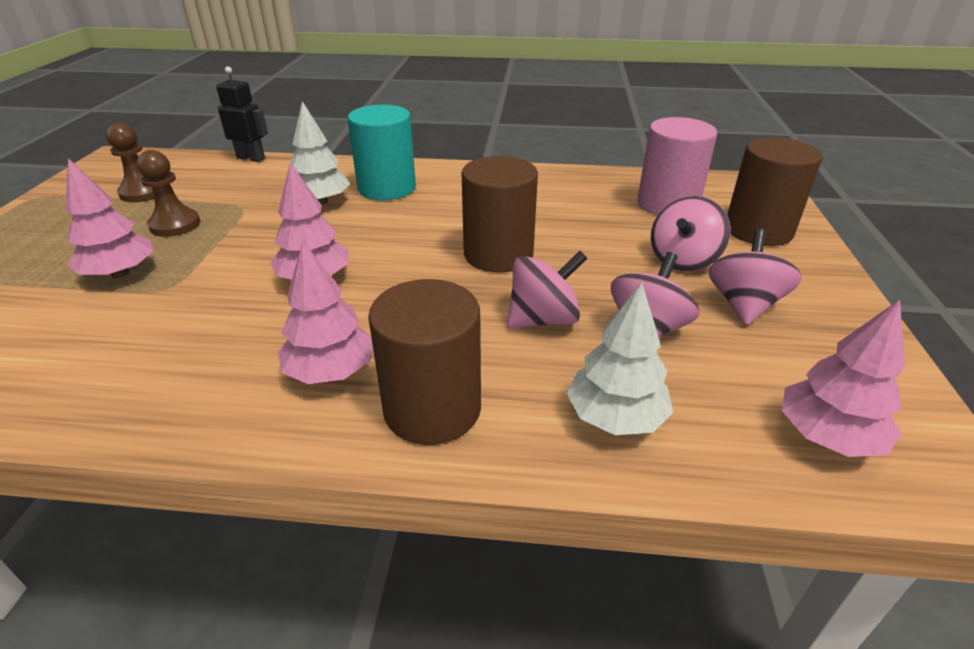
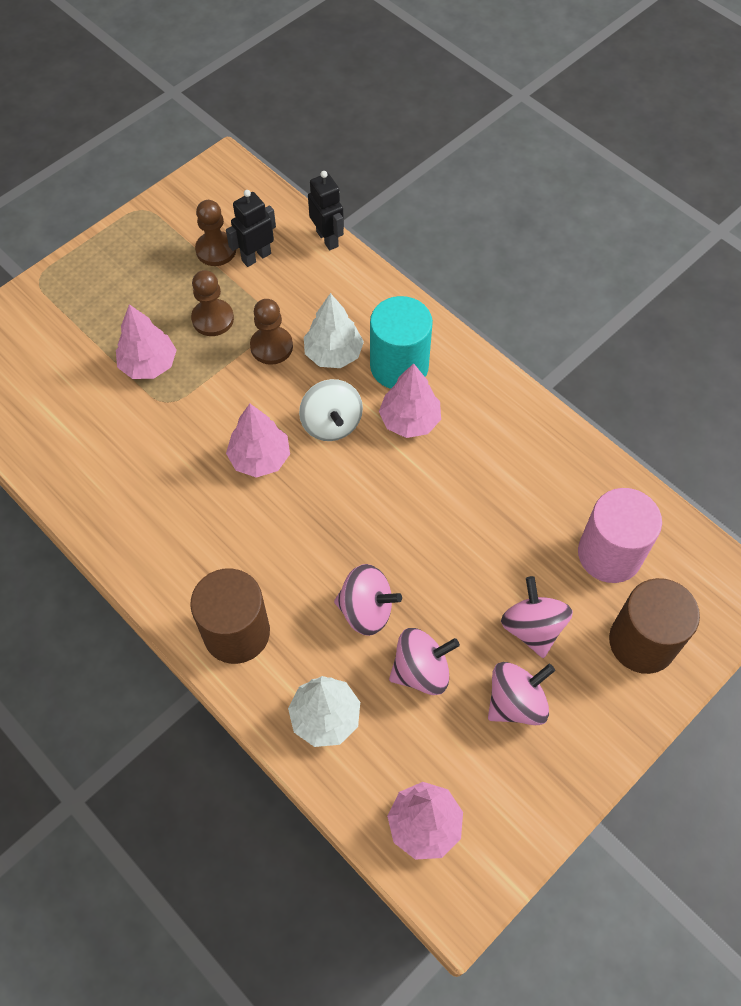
camera: 40 degrees right, 25 degrees up
(190, 184) = (256, 257): none -> black robot
(255, 218) = (271, 347): none -> brown pawn
(331, 371) = (207, 560): pink tree -> pink tree (410, 420)
(364, 234) = (331, 423): none -> white spinning top
(498, 254) = (403, 520): brown cylinder -> none
(683, 260) = (532, 628): pink spinning top -> pink spinning top turned 90 degrees clockwise

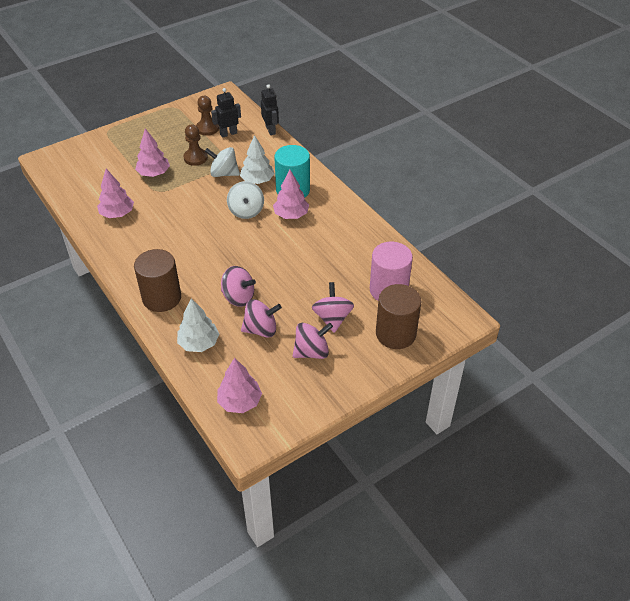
camera: 10 degrees right, 15 degrees down
(260, 458) = (201, 221): pink tree -> pink tree (117, 214)
(271, 347) = (224, 173): brown pawn -> white spinning top

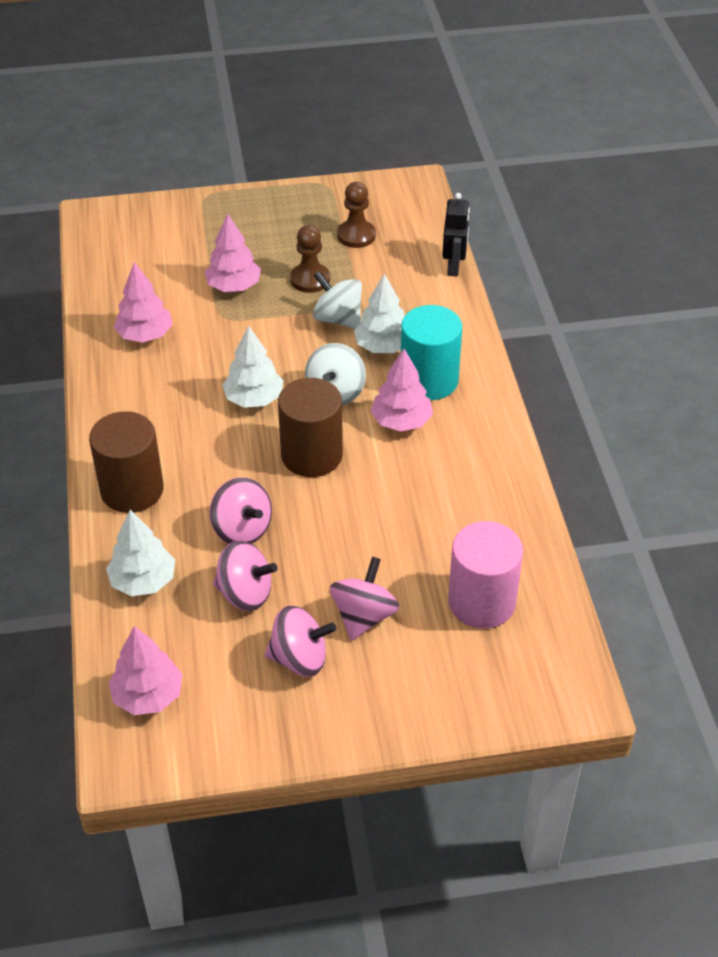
camera: 25 degrees right, 0 degrees up
(202, 228) = (254, 399): none -> white tree
(228, 134) = (383, 254): black robot -> none
(395, 334) = (448, 679): brown cylinder -> brown cylinder (311, 455)

